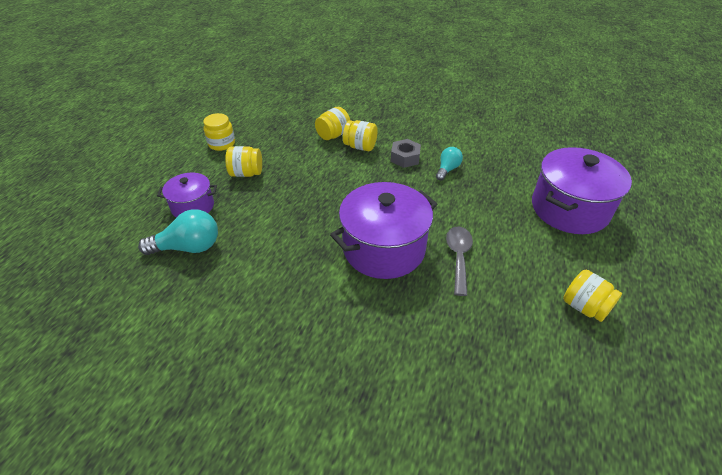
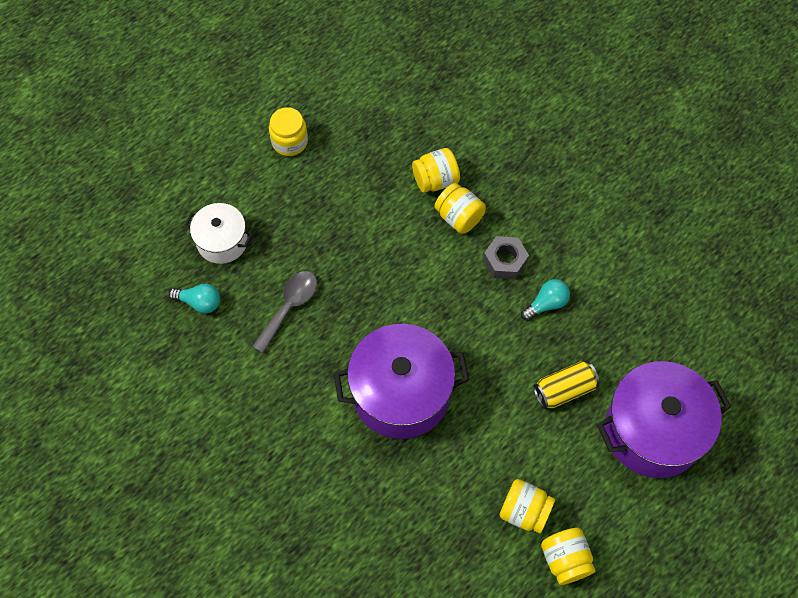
camera: 25 degrees right, 20 degrees up
(188, 247) = (199, 302): turquoise light bulb -> turquoise light bulb, size x0.61
(193, 206) = (222, 241): purple pot -> white pot
(246, 173) = (300, 210): yellow jar -> yellow jar (524, 511)
(458, 257) = (475, 440): grey spoon -> grey spoon (289, 307)
(495, 207) = (564, 390): none -> yellow can

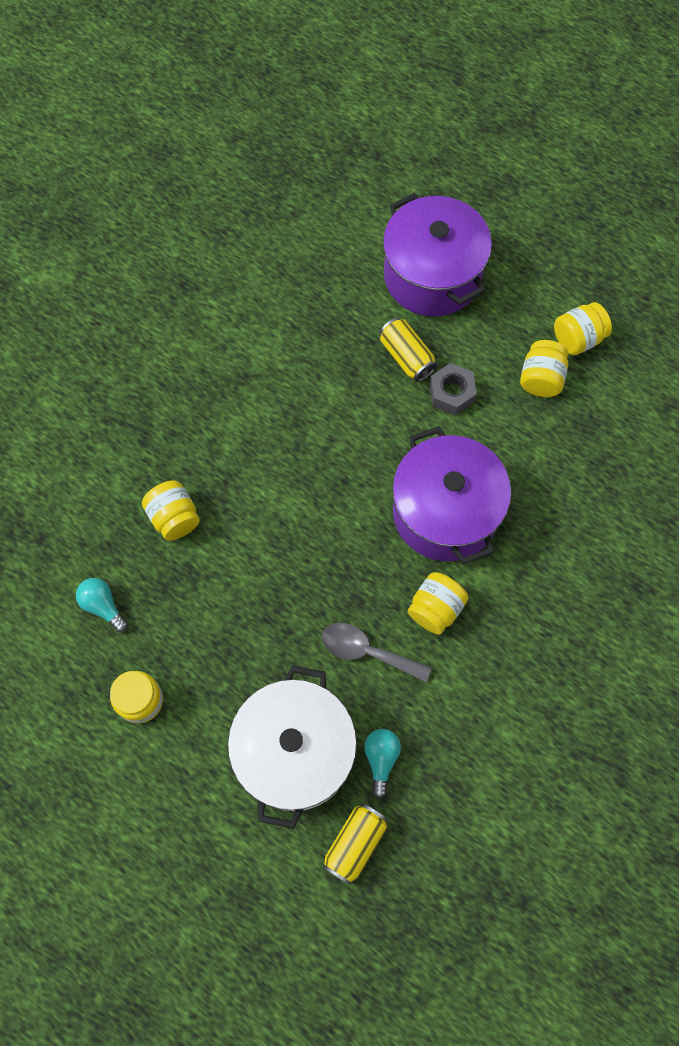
camera: 100 degrees left, 5 degrees up
(141, 273) = (355, 844): none -> yellow can
(222, 241) = (295, 752): white pot -> white pot, size x1.79
(459, 217) = (220, 485): yellow jar -> yellow jar (435, 609)
(505, 261) = (268, 430): grey nut -> grey nut (451, 393)
(546, 304) = (313, 383): turquoise light bulb -> turquoise light bulb (103, 606)

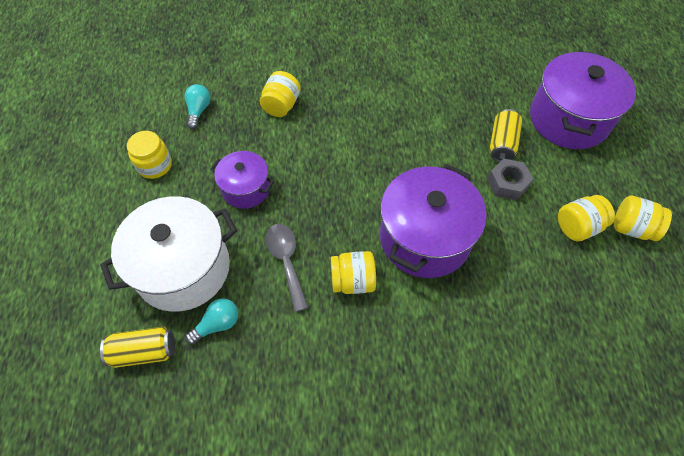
camera: 50 degrees right, 10 degrees down
(251, 630) = (246, 189): none -> purple pot

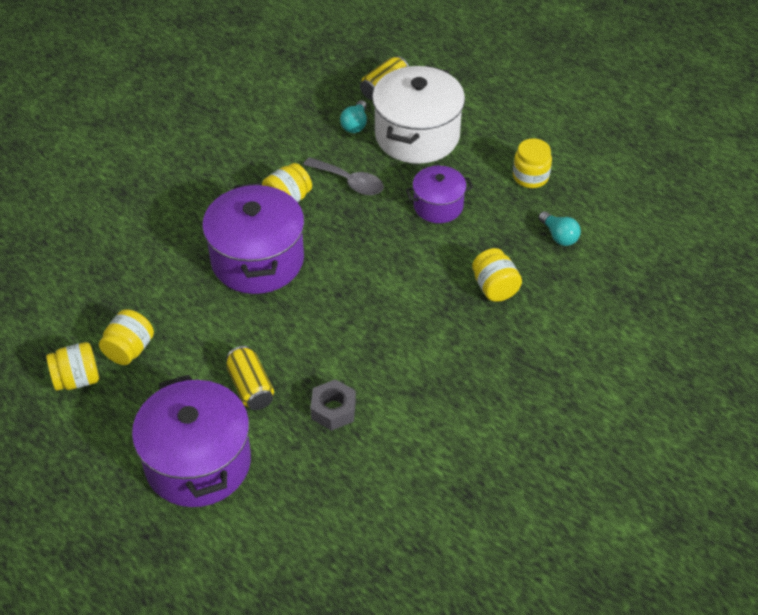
camera: 140 degrees right, 10 degrees down
(507, 183) = (218, 350): grey nut -> grey nut (333, 410)

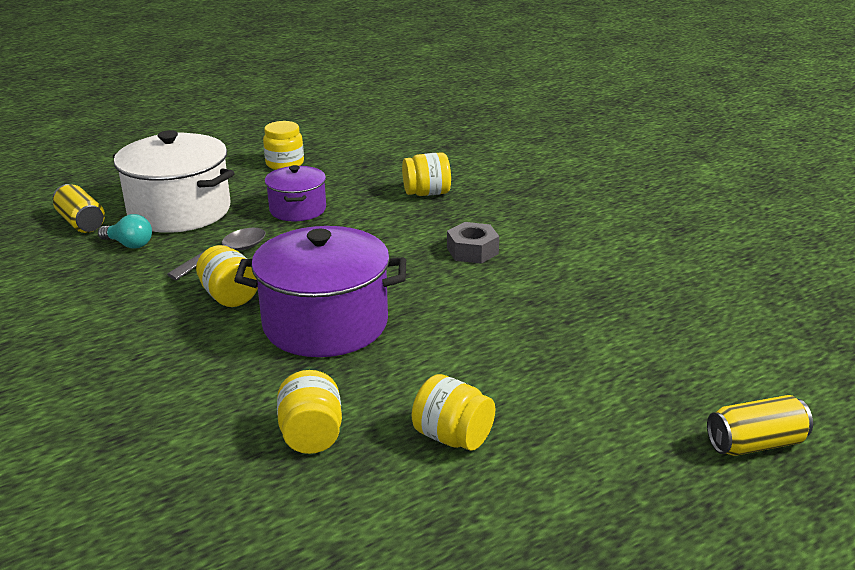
camera: 80 degrees left, 20 degrees down
(77, 379) = (500, 491): yellow jar -> yellow jar (311, 436)
(198, 463) = (652, 383): purple pot -> none
(250, 387) = (536, 339): yellow can -> yellow can (755, 444)
(333, 410) = (575, 288): grey nut -> grey nut (472, 251)
(559, 236) = (372, 160): turquoise light bulb -> none

